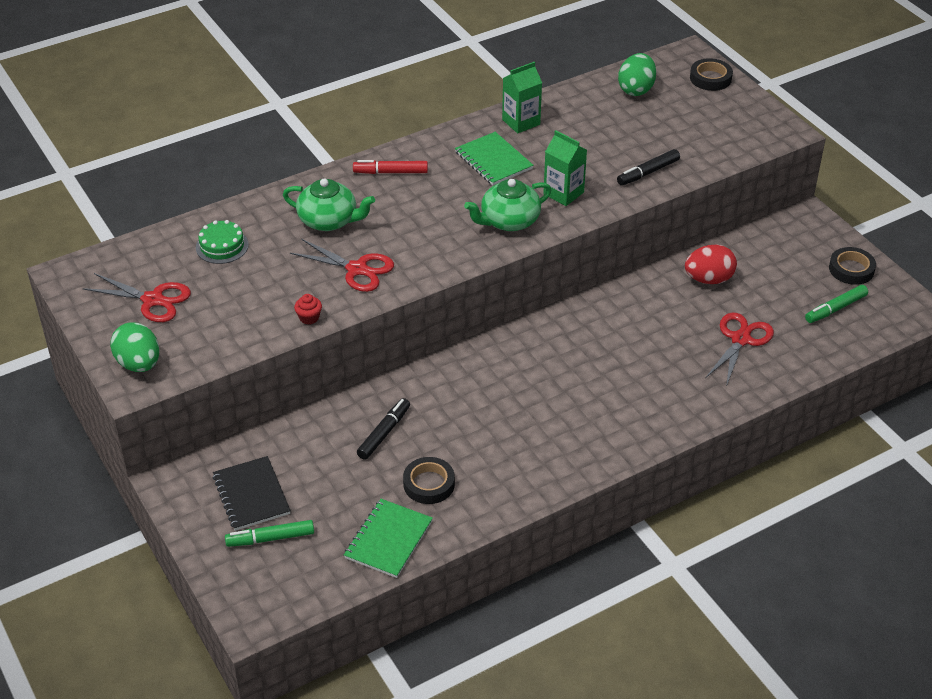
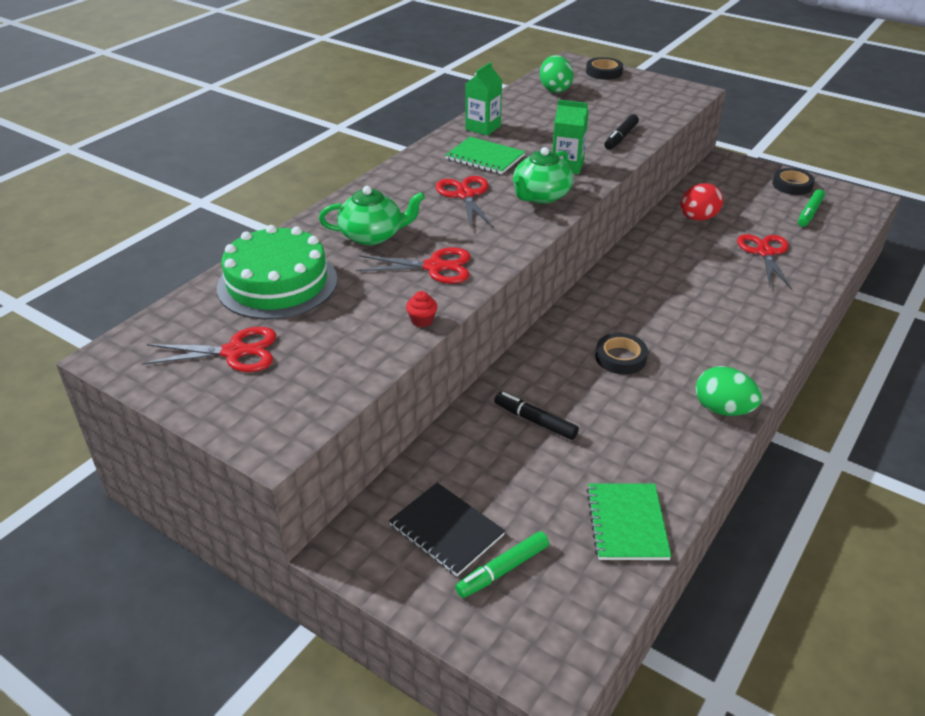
camera: 25 degrees left, 5 degrees down
(139, 364) = (263, 420): green egg -> green egg (722, 409)
(222, 246) = (277, 283): green cake -> green cake, size x2.00
(383, 433) = (535, 421): black marker -> black marker turned 60 degrees counterclockwise
(391, 172) = (400, 186): red marker -> none
(429, 484) = (619, 453): black tape -> black tape (620, 358)
(441, 200) = (465, 195): none -> red scissors

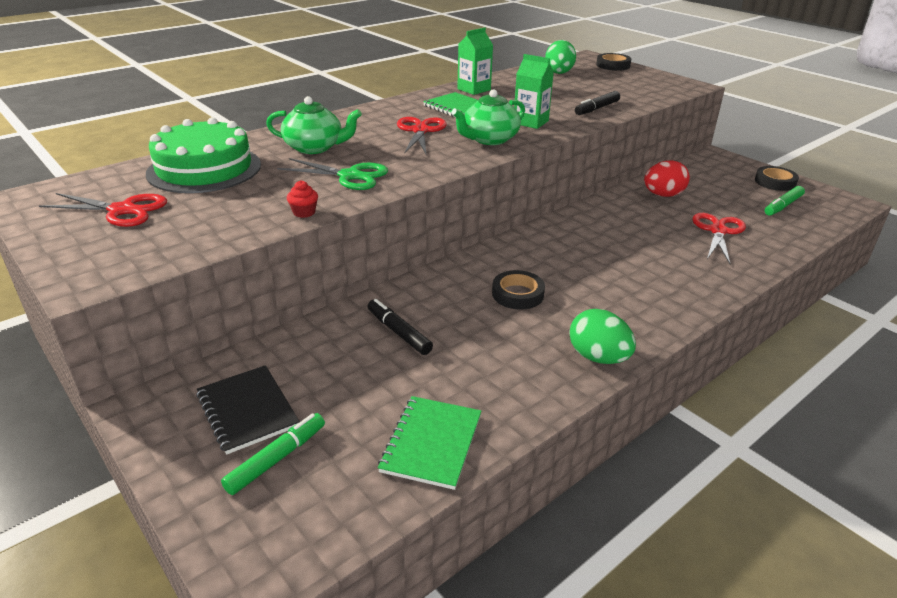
camera: 15 degrees right, 5 degrees down
(434, 267) = (350, 176): red scissors -> green scissors
(503, 570) = (276, 459): green marker -> green marker turned 150 degrees clockwise

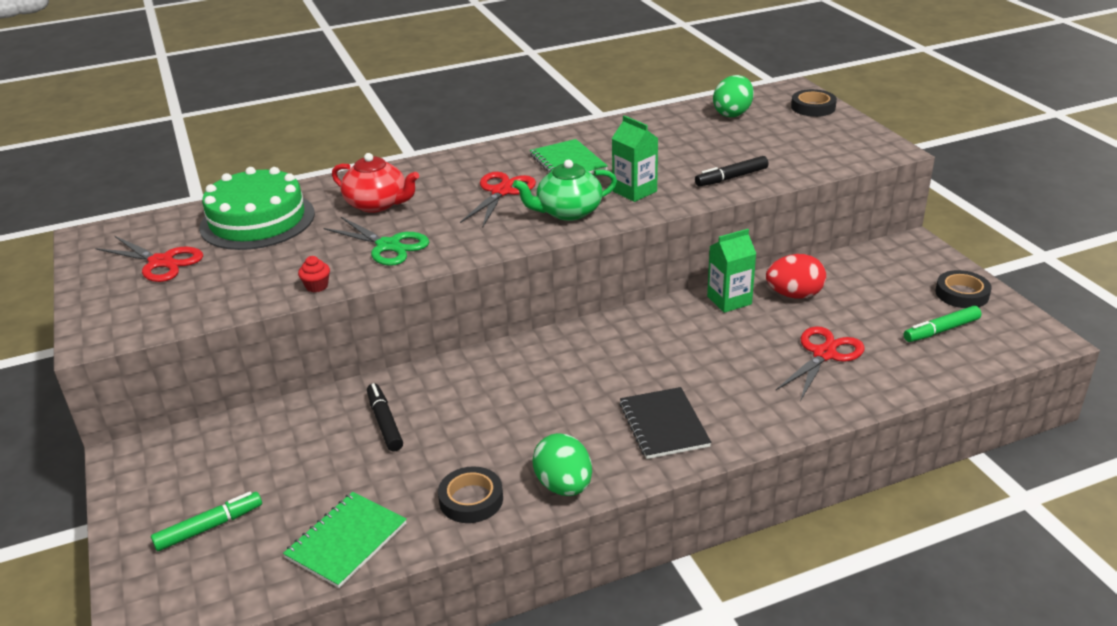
camera: 20 degrees right, 0 degrees up
(247, 410) = (209, 477): black notebook -> black notebook (663, 425)
(315, 147) = (377, 204): green teapot -> red teapot
(474, 89) = (606, 134): green carton -> green carton (729, 300)
(517, 294) = (531, 399): black tape -> black tape (471, 499)

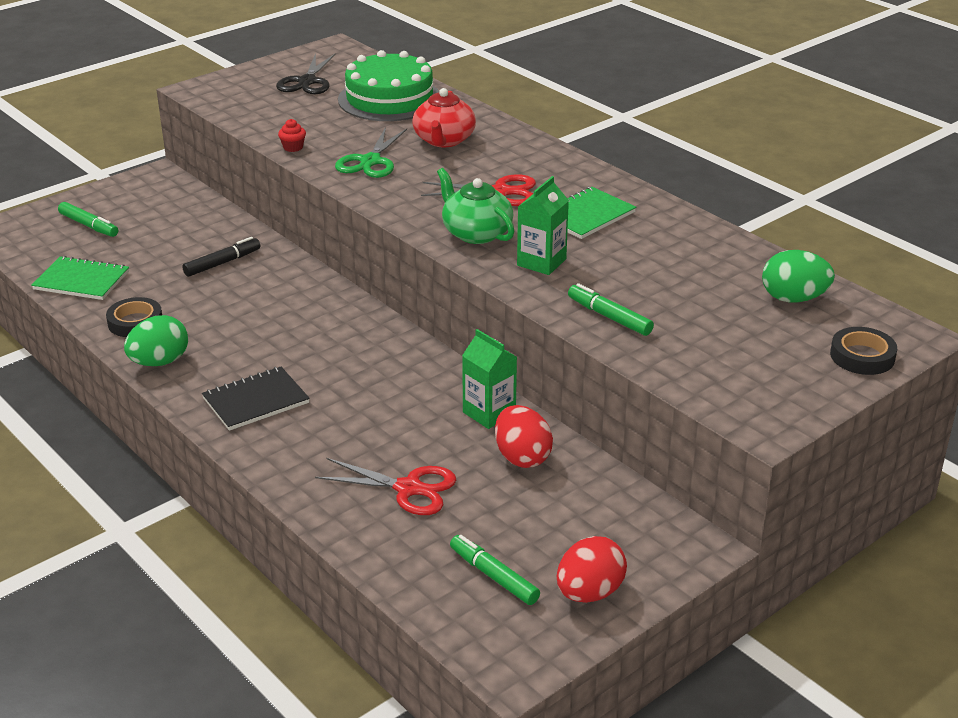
camera: 70 degrees right, 0 degrees up
(161, 262) = (307, 82): red scissors -> black scissors
(732, 178) = (609, 317): black marker -> green marker
(962, 294) = (589, 593): black tape -> red egg

